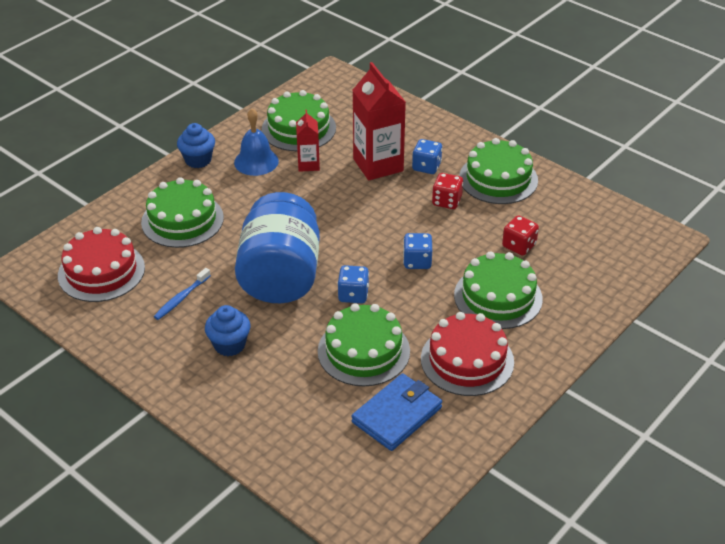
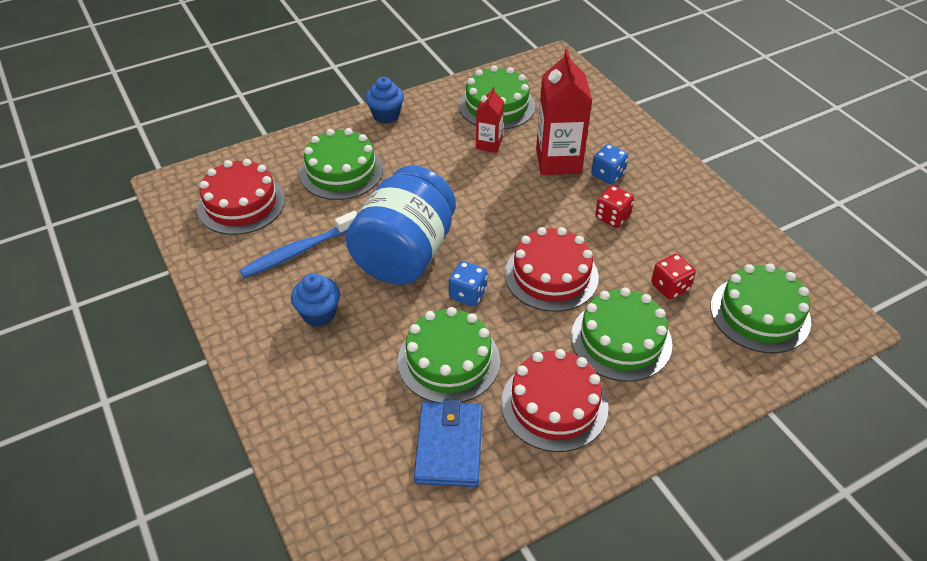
camera: 20 degrees right, 5 degrees up
(181, 298) = (299, 251): blue toothbrush -> blue toothbrush, size x1.61
(256, 161) = (439, 129): blue bell -> none
(397, 415) = (449, 446): blue wallet -> blue wallet turned 60 degrees counterclockwise
(417, 261) = (551, 275): blue dice -> red cake
(498, 179) = (679, 206): green cake -> green cake (760, 314)

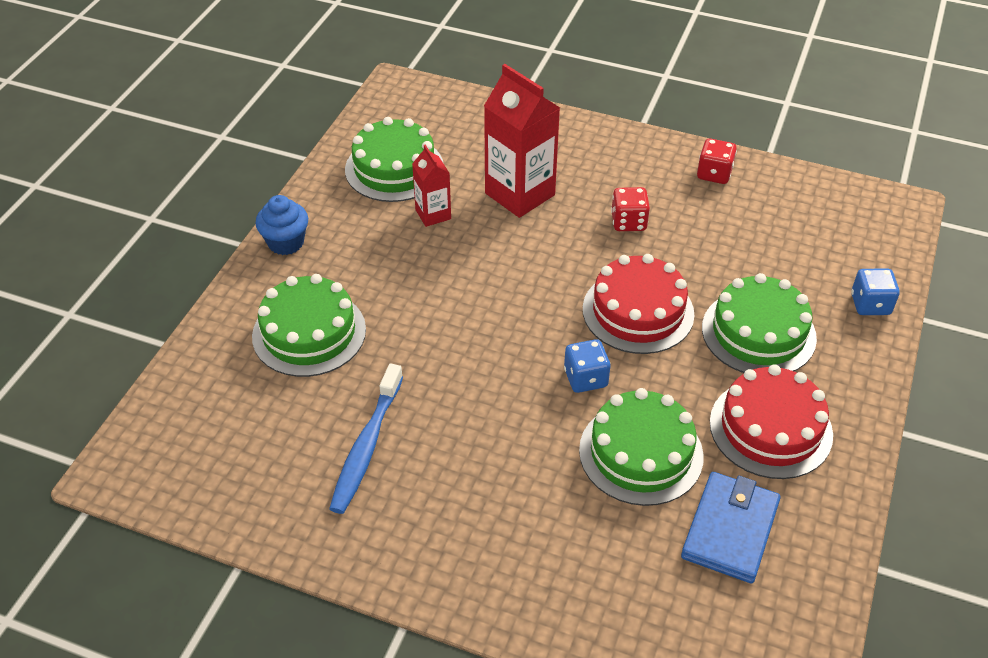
camera: 40 degrees left, 0 degrees up
(241, 204) = (236, 438): red cake -> none
(319, 314) = (466, 495): blue cupcake -> none
(405, 254) = (480, 378): blue jar -> none
(449, 446) = (730, 530): blue wallet -> blue wallet turned 60 degrees clockwise
(607, 175) = (579, 182): blue dice -> blue dice (870, 304)
(670, 287) = (744, 259): red dice -> red dice (714, 174)
(760, 314) = (834, 238): green cake -> none

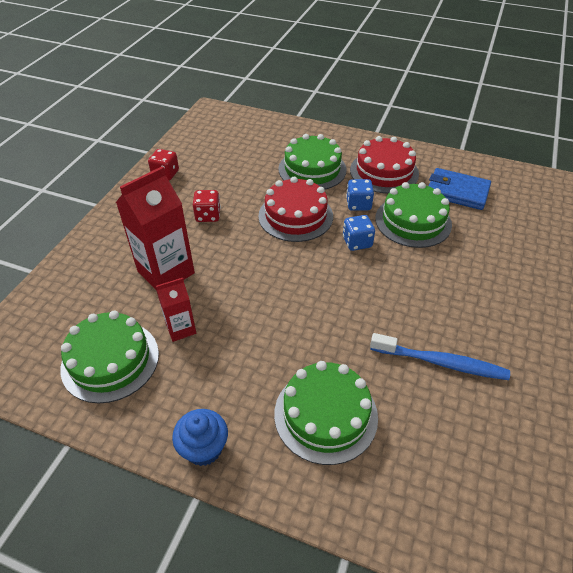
camera: 90 degrees left, 0 degrees up
(870, 304) = (289, 130): blue dice -> blue dice (358, 204)

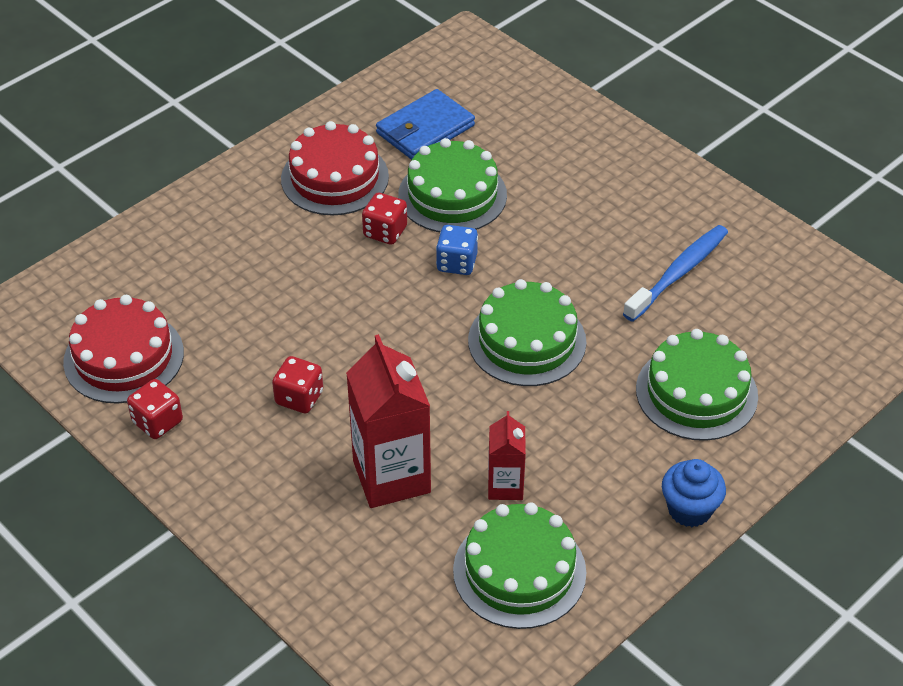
camera: 65 degrees left, 0 degrees up
(295, 216) = (365, 303): red cake -> red cake (124, 357)
(312, 169) = (274, 248): green cake -> green cake (527, 341)
(358, 204) = (385, 232): blue dice -> red dice

